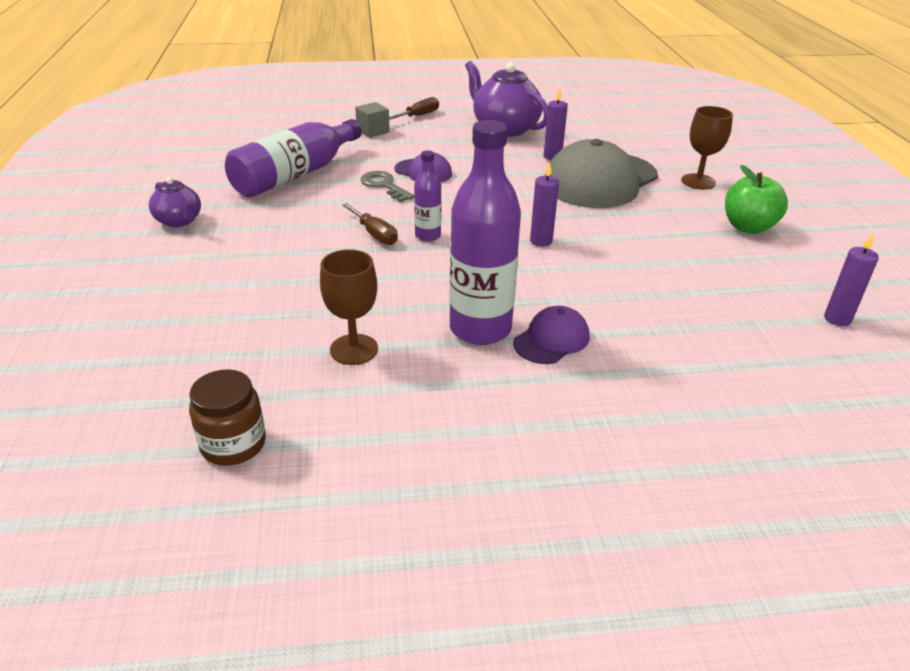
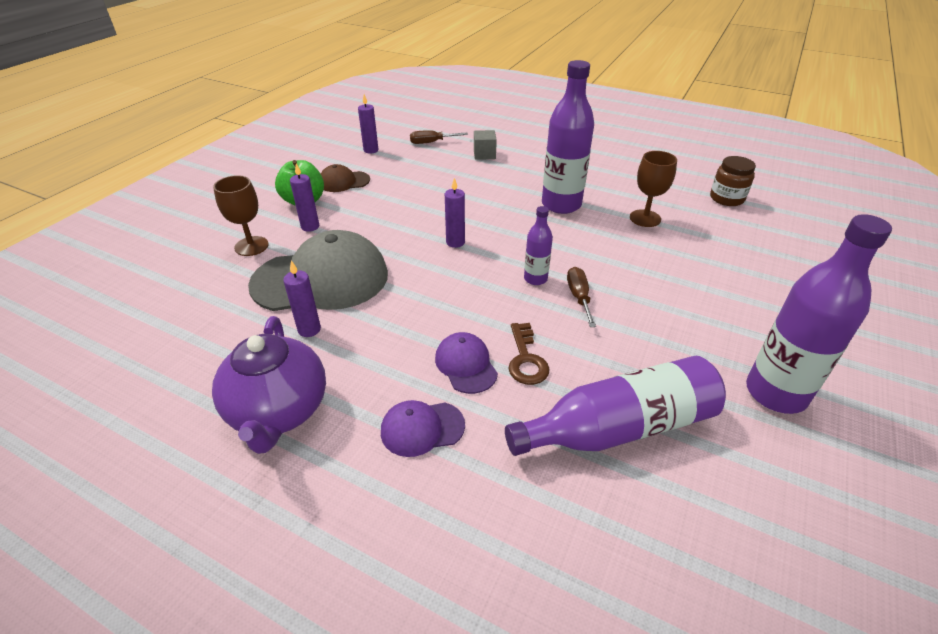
camera: 145 degrees left, 5 degrees up
(179, 221) = (775, 393): purple teapot -> purple bottle
(373, 131) = (452, 500): grey cube -> grey cube (484, 154)
(384, 185) = (526, 359): grey key -> brown key
(418, 116) = (343, 518): brown screwdriver -> brown screwdriver (431, 142)
(551, 339) = (527, 188): purple cap -> purple cap (422, 428)
(690, 209) = (310, 226): none -> purple candle
(763, 261) = (344, 182): none -> brown cap

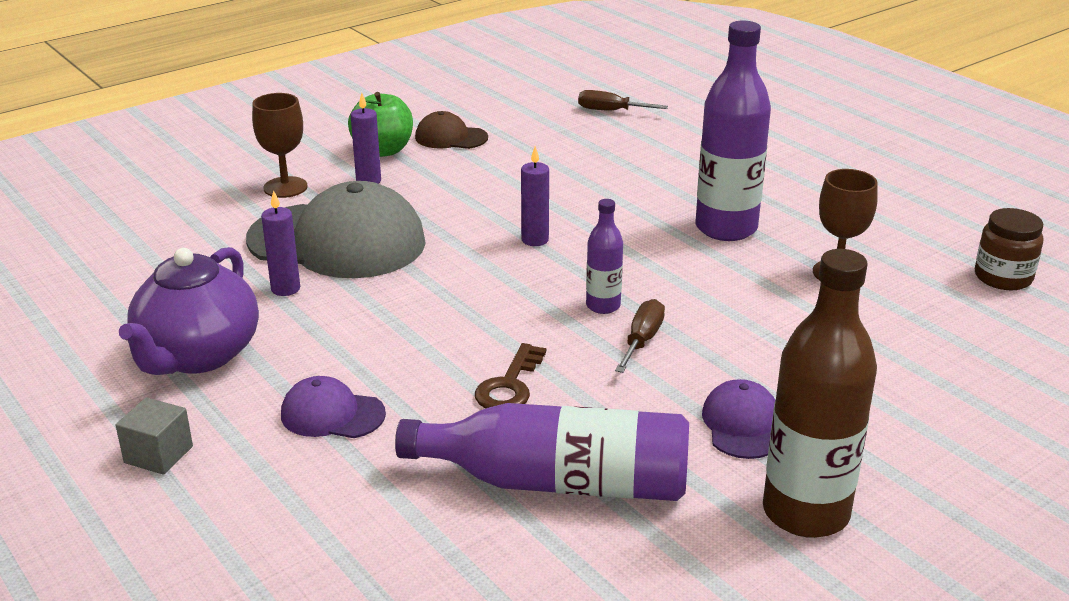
camera: 25 degrees right, 10 degrees down
(371, 150) = (518, 105): purple candle -> none
(466, 365) = (432, 371): purple cap -> purple cap (742, 424)
(484, 154) = (673, 141): grey cube -> grey cube (158, 454)
(775, 393) = (805, 513): purple bottle -> brown bottle

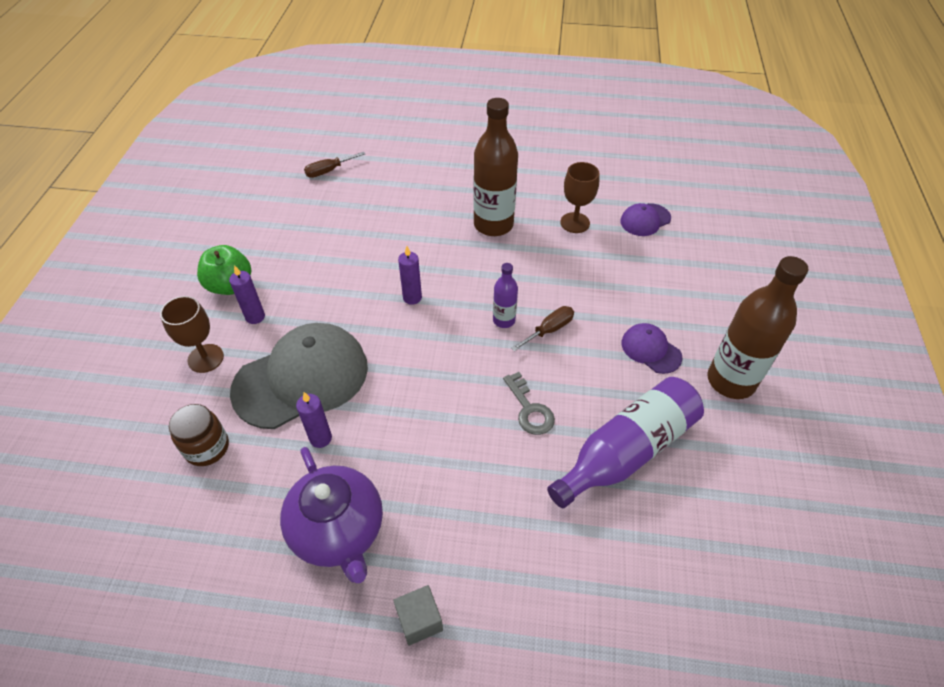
camera: 45 degrees left, 20 degrees up
(332, 414) = (472, 505): purple cap -> purple cap (645, 220)
(451, 137) = (260, 248): brown cap -> none
(509, 385) = (529, 409): brown key -> grey key
(642, 340) = (549, 330): brown screwdriver -> brown screwdriver turned 75 degrees clockwise
(726, 228) = (493, 225): purple bottle -> brown bottle
(1003, 277) = (637, 181): brown jar -> brown jar (207, 447)

